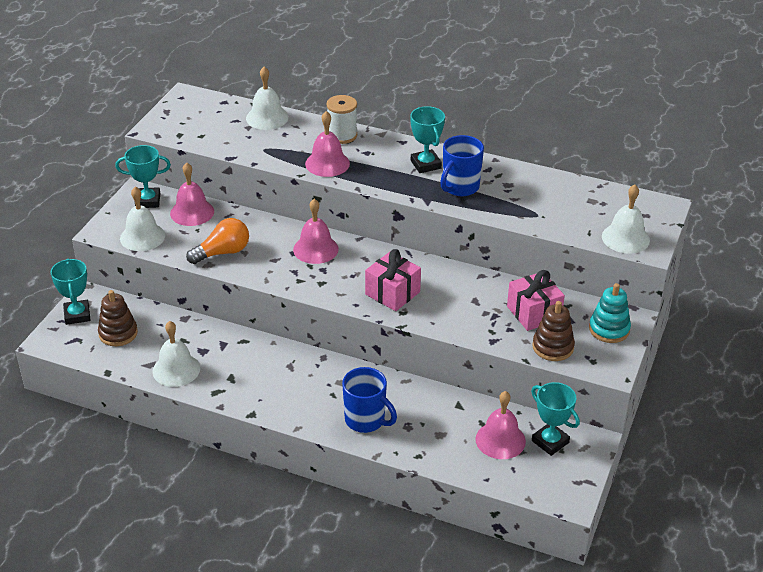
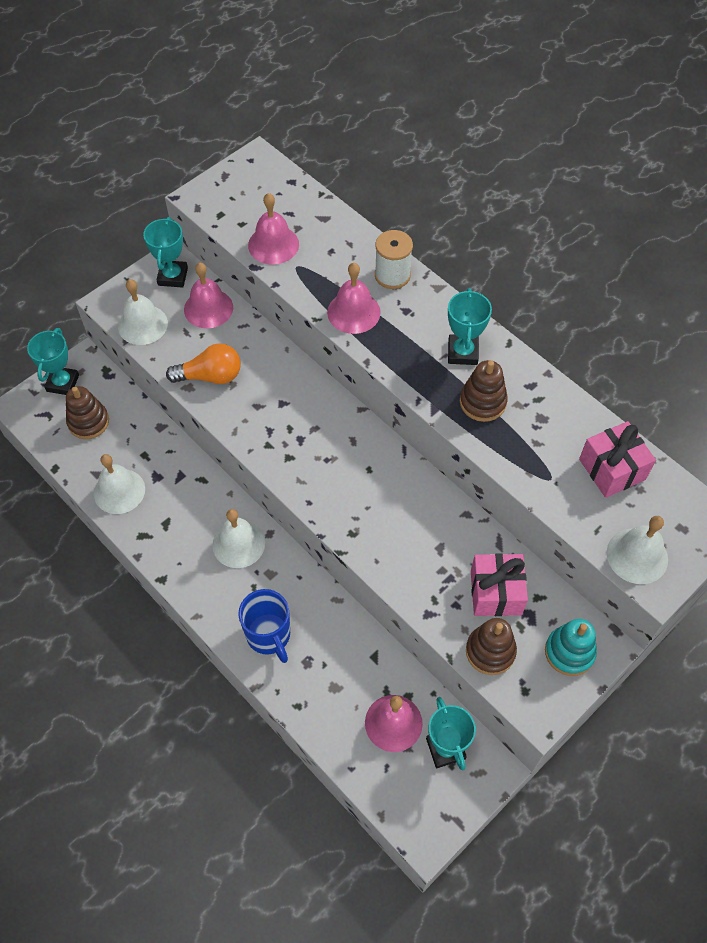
camera: 25 degrees right, 20 degrees up
(148, 201) = (173, 276): turquoise trophy -> turquoise trophy turned 75 degrees clockwise
(267, 117) = (325, 220): white bell -> white bell (238, 544)
(315, 249) = (307, 407): pink bell -> pink bell (273, 244)
(392, 293) = (356, 501): pink gift -> pink gift (612, 469)
(460, 187) = (482, 402): blue mug -> brown stacking toy

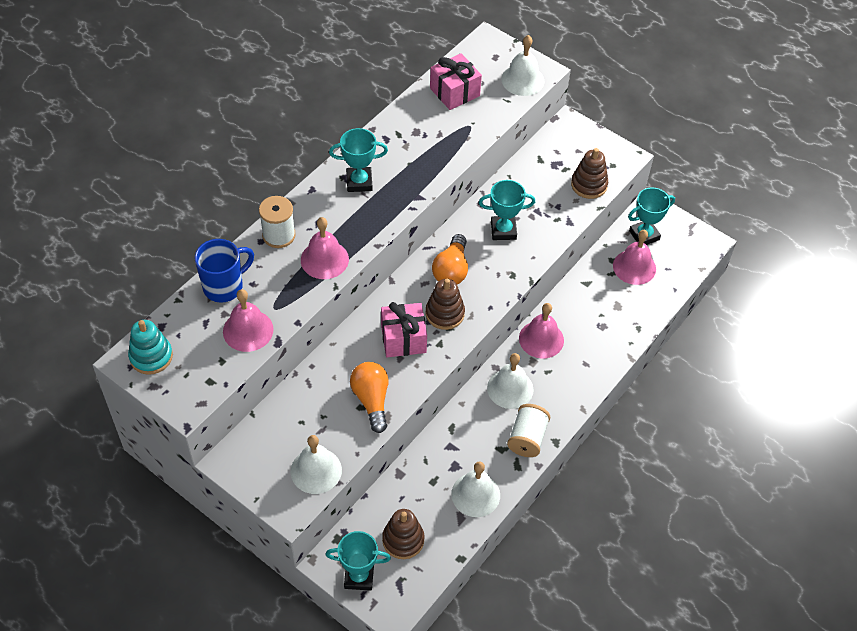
camera: 100 degrees left, 5 degrees down
(172, 551) = (527, 438): none -> white spool
(173, 276) = (250, 455): turquoise trophy -> turquoise trophy (503, 230)
(208, 308) = (290, 415): pink bell -> pink bell (541, 339)
(269, 636) = (587, 354): blue mug -> blue mug (224, 286)
(368, 469) = (451, 270): none -> orange light bulb
(482, 402) = (407, 167): brown stacking toy -> brown stacking toy (445, 313)
(495, 592) = (542, 183): pink gift -> pink gift (403, 339)
(569, 652) = (578, 142): turquoise stacking toy -> turquoise stacking toy (151, 356)

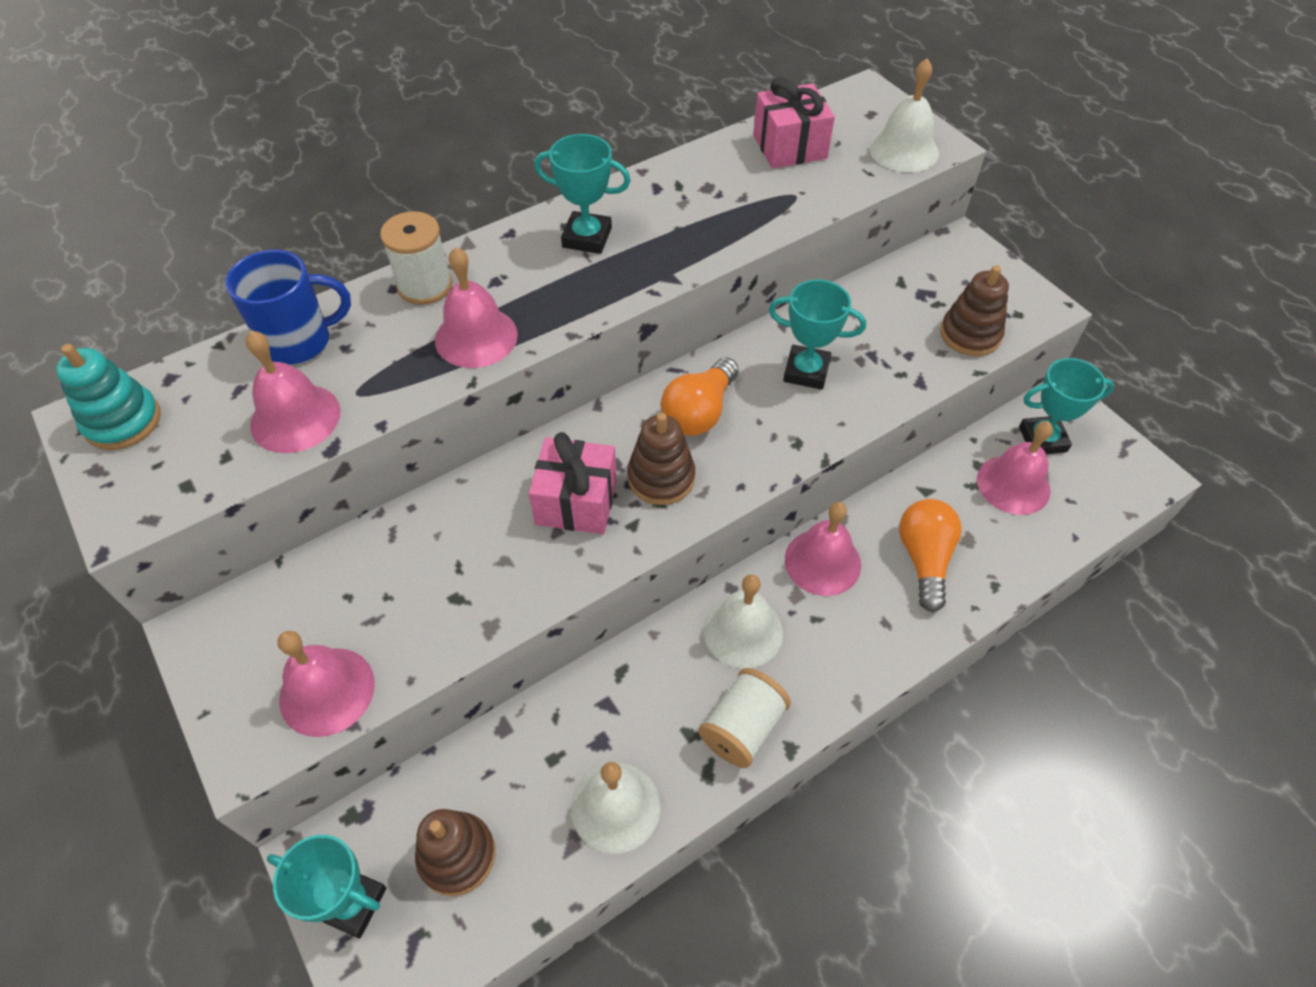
camera: 20 degrees right, 0 degrees up
(316, 470) = (327, 691): white bell -> pink bell
(371, 400) = (478, 591): orange light bulb -> orange light bulb (924, 559)

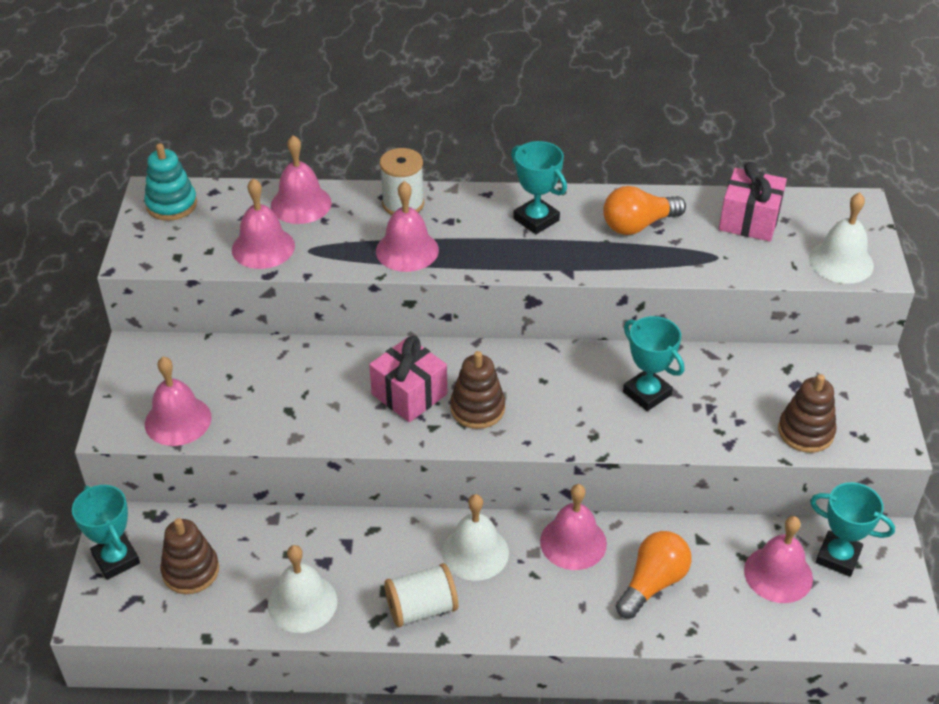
camera: 35 degrees right, 10 degrees down
(299, 342) = (301, 204): blue mug -> pink bell
(699, 412) = (542, 381): orange light bulb -> orange light bulb (638, 225)

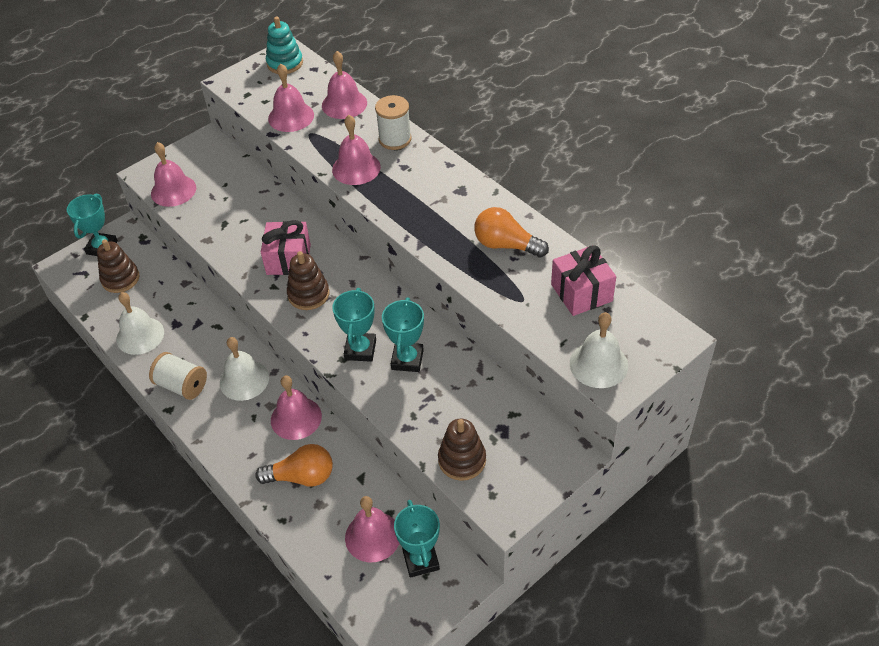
camera: 50 degrees right, 5 degrees up
(536, 219) = (452, 199): turquoise trophy -> turquoise trophy (360, 350)

